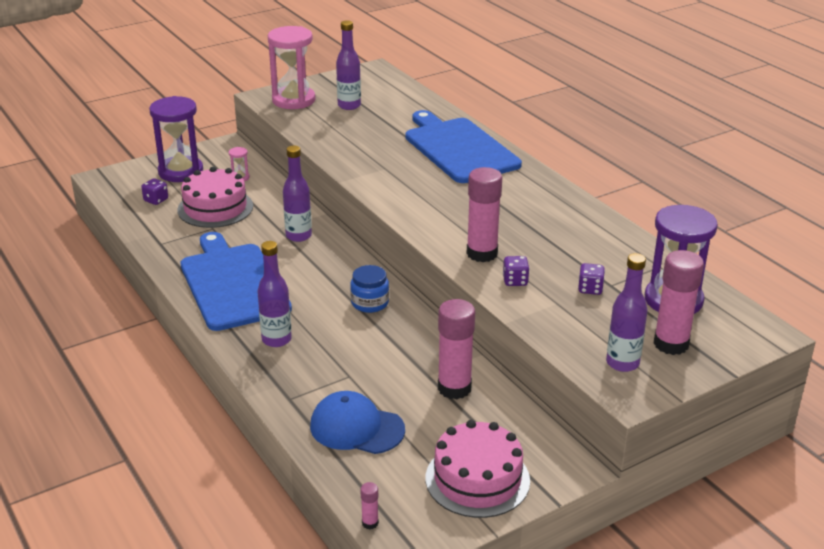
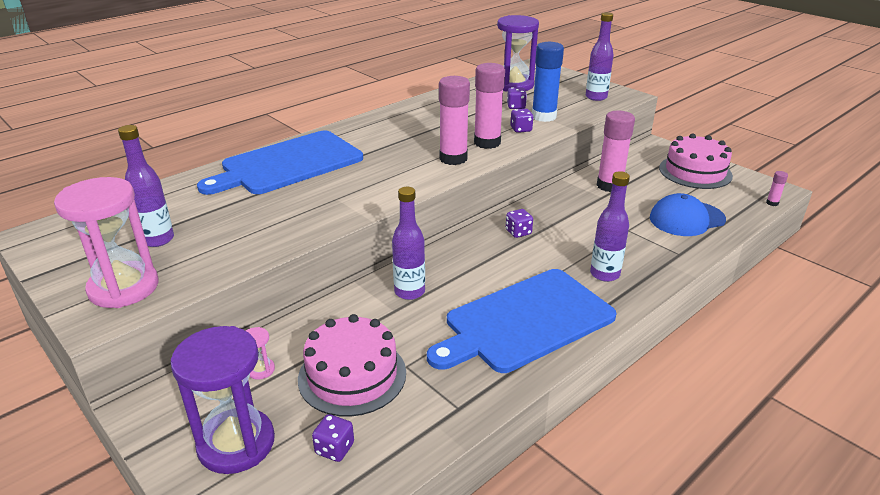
camera: 100 degrees left, 0 degrees up
(356, 428) = (686, 219): blue cap -> blue cap turned 60 degrees clockwise
(370, 303) = (518, 232): blue jar -> purple dice
(553, 304) = (543, 116): none -> blue glue stick
(671, 344) = (564, 86): pink glue stick -> pink glue stick (453, 158)

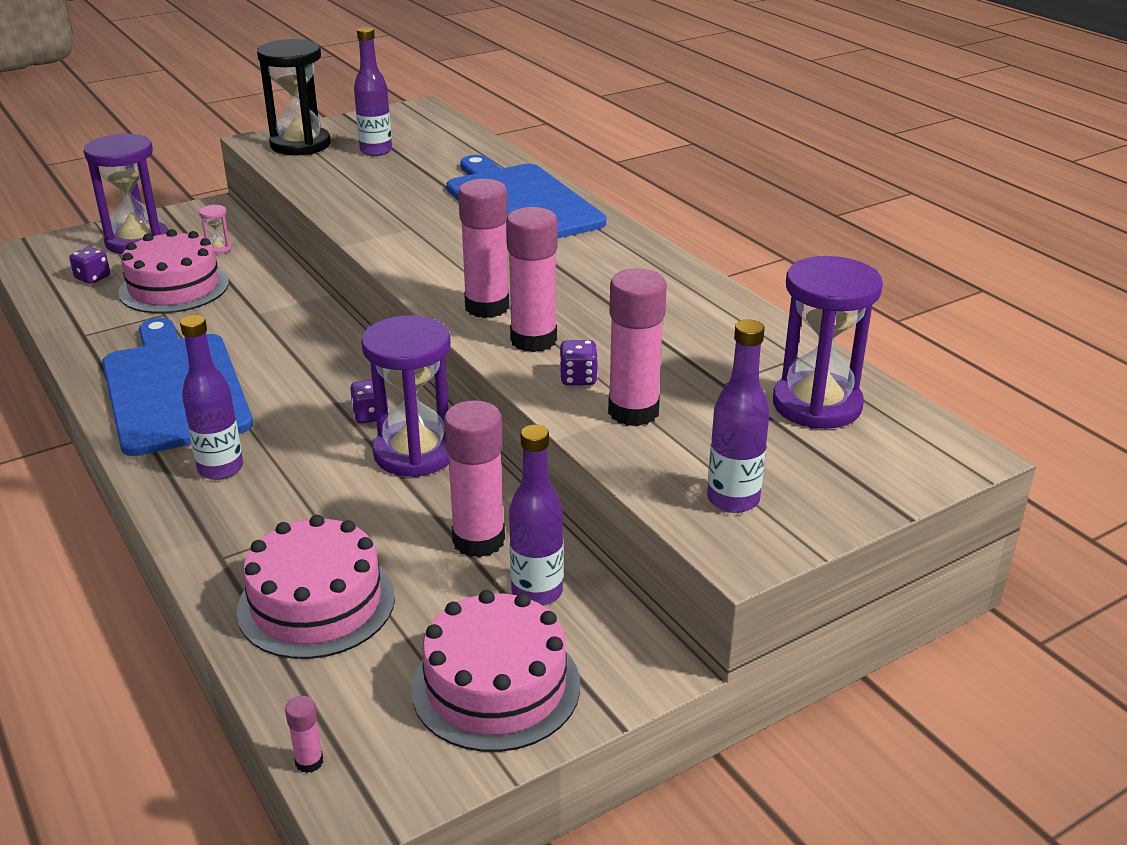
camera: 100 degrees right, 0 degrees up
(124, 288) = (300, 145): pink hourglass -> black hourglass
(409, 292) = (284, 324): purple bottle -> purple bottle (537, 592)
(516, 107) = (691, 389): purple dice -> none
(543, 116) = (633, 412): blue glue stick -> pink glue stick
(548, 212) = (415, 453): none -> purple hourglass
(686, 219) = (316, 603): blue cap -> pink cake

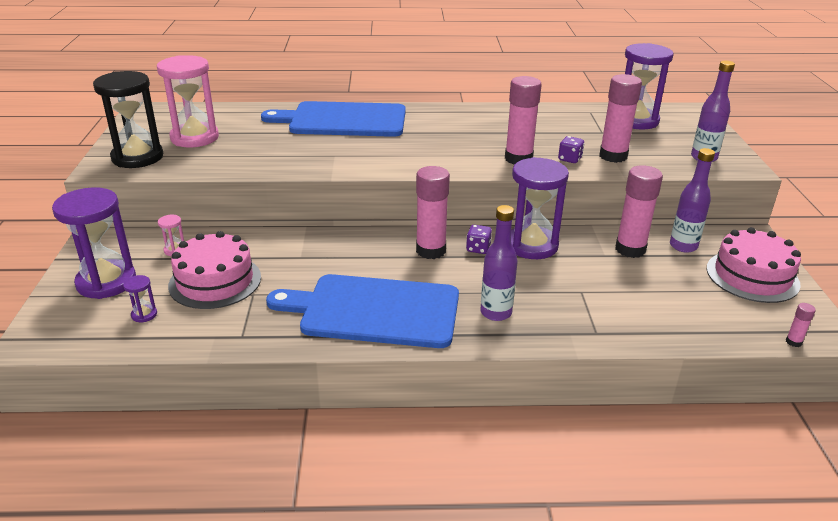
camera: 60 degrees left, 0 degrees up
(93, 278) = (144, 315): purple dice -> purple hourglass
(316, 603) = (660, 310): pink cake -> none
(376, 151) = (194, 138): purple bottle -> pink hourglass
(487, 307) = (467, 160): pink glue stick -> pink glue stick (431, 251)

